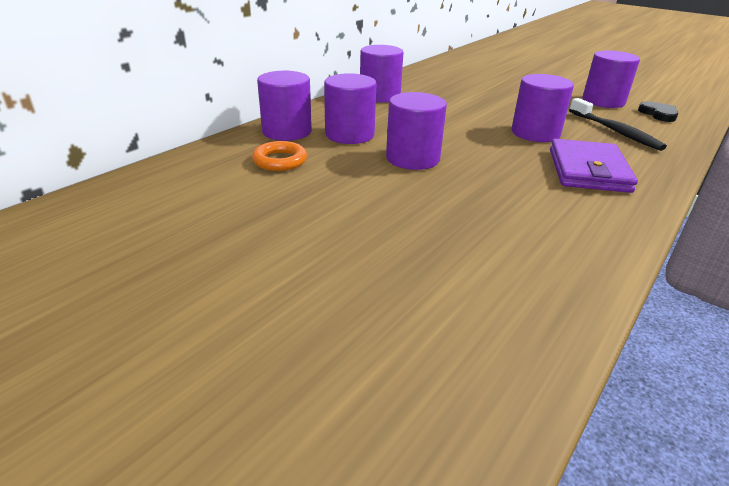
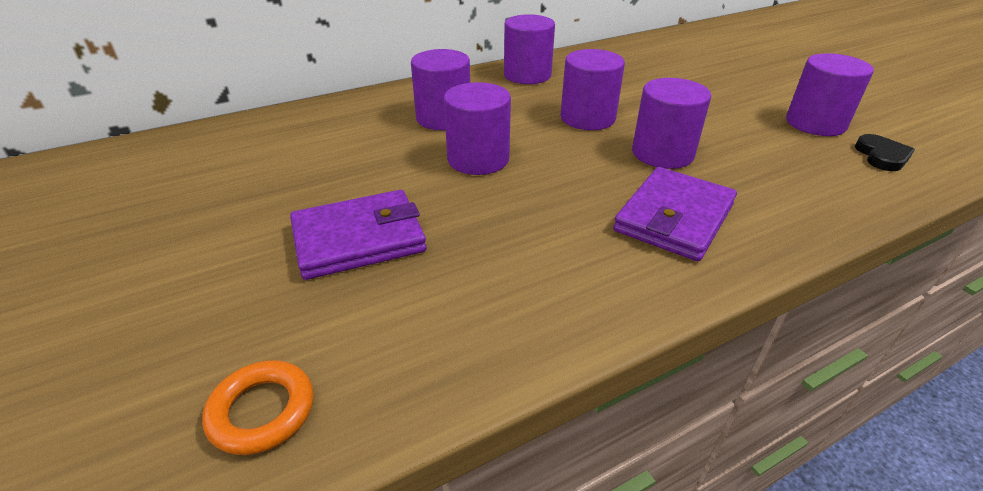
camera: 25 degrees right, 5 degrees up
(280, 161) = (345, 136): orange ring -> orange ring (262, 411)
(287, 131) = (386, 104): purple cylinder -> purple cylinder (587, 118)
(387, 231) = (359, 239): none -> purple wallet
(615, 131) = (780, 170): black toothbrush -> none

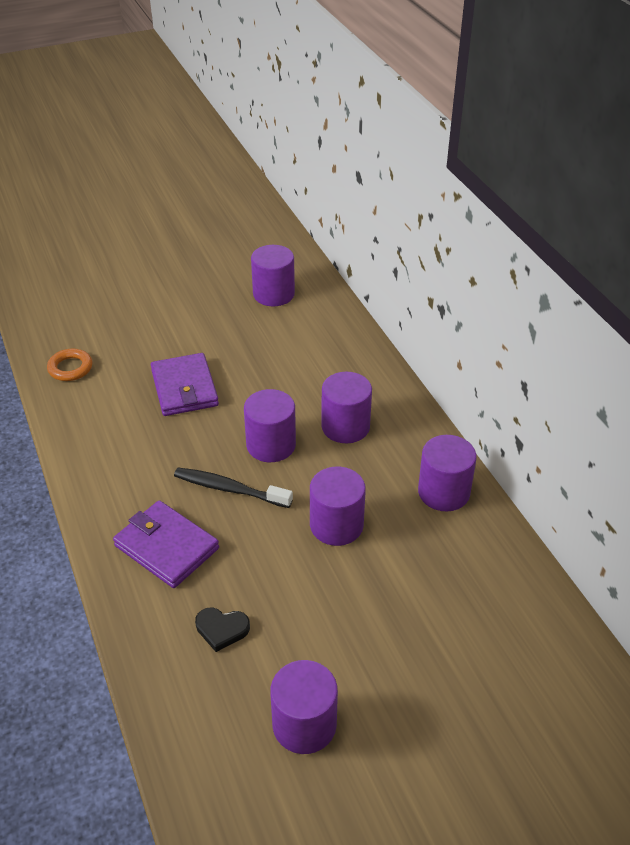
camera: 95 degrees right, 5 degrees up
(559, 181) = (229, 489): none -> black toothbrush
(662, 153) = (261, 566): purple cylinder -> purple cylinder (273, 294)
(882, 156) = (226, 752): black heart -> black heart (222, 629)

